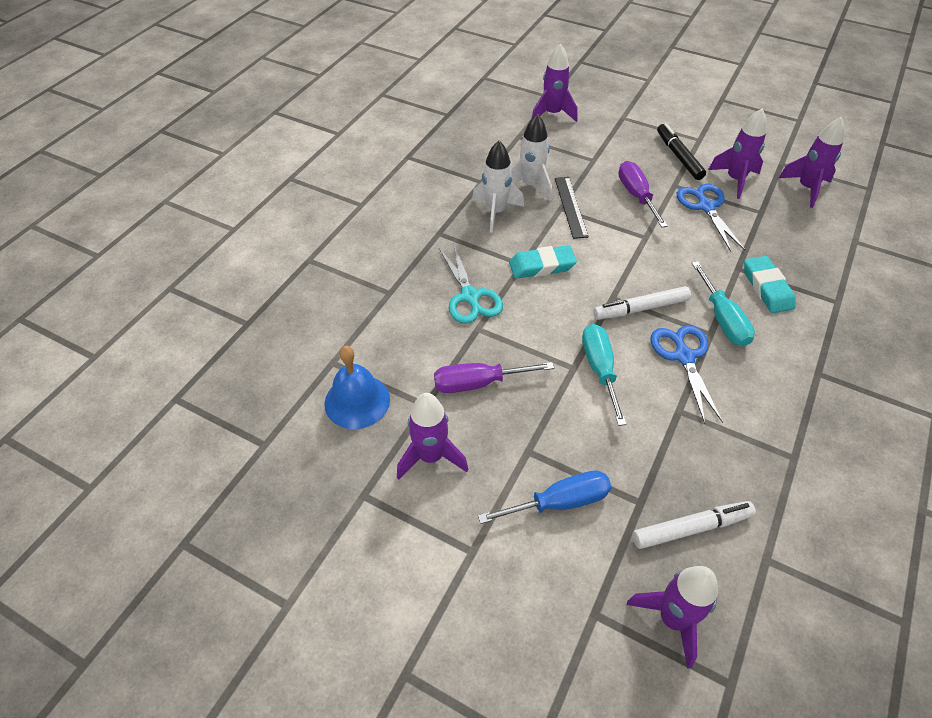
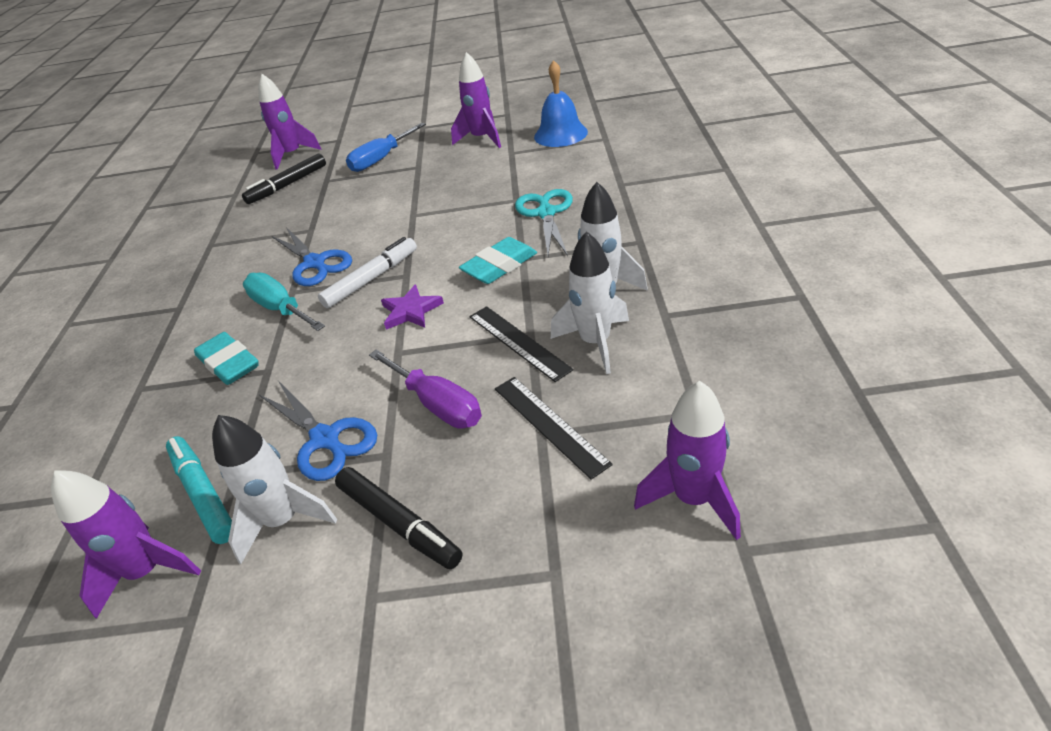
camera: 155 degrees right, 10 degrees down
(470, 296) = (546, 213): turquoise scissors -> turquoise scissors turned 45 degrees clockwise
(478, 383) = (483, 176): purple screwdriver -> none
(586, 161) = (550, 424): none -> black ruler
(600, 369) = (389, 223): turquoise screwdriver -> none
(623, 262) = (411, 311): none -> purple star
(691, 528) = (287, 185): white marker -> black marker
(735, 180) = (283, 521): purple rocket -> white rocket
(779, 210) = (203, 494): none -> turquoise marker

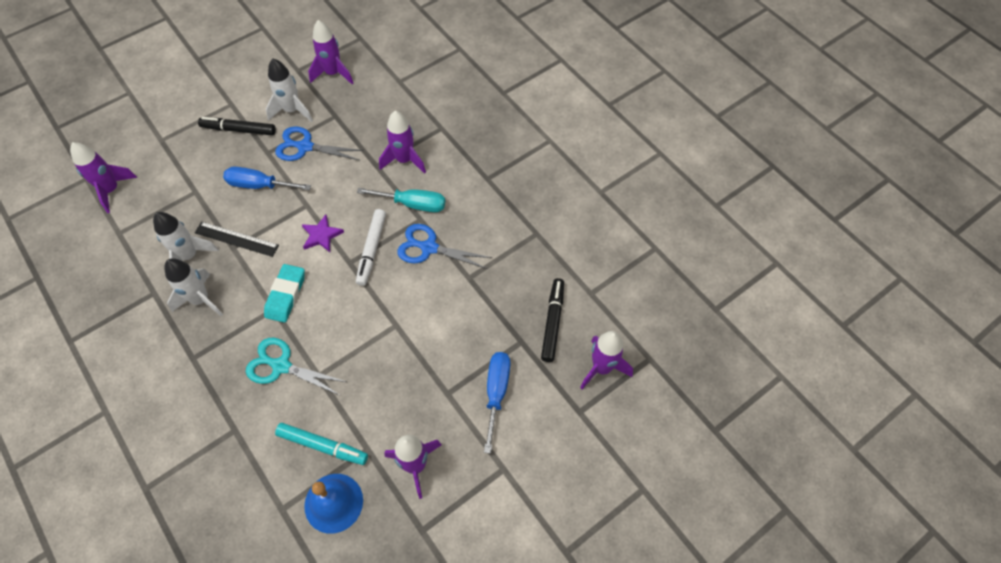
camera: 140 degrees right, 20 degrees up
(203, 494) = (341, 104): turquoise marker -> turquoise marker (323, 446)
(229, 363) = (404, 160): turquoise eraser -> purple rocket
(437, 404) = (259, 185): purple screwdriver -> blue screwdriver
(546, 213) = (281, 366): turquoise scissors -> turquoise scissors turned 150 degrees clockwise
(550, 424) = (193, 198): black ruler -> none

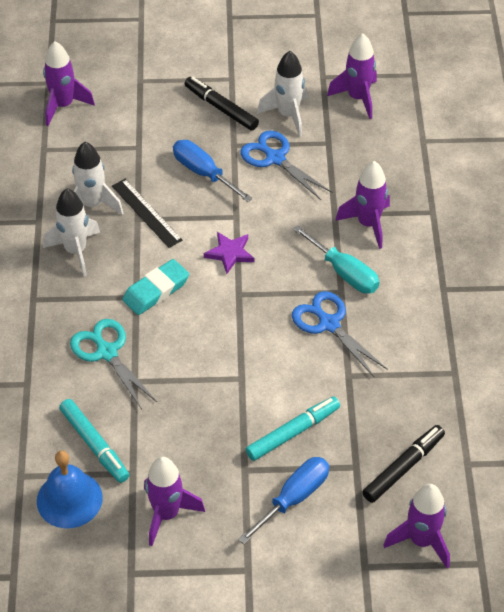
camera: 35 degrees right, 10 degrees down
(372, 250) = (269, 294): white marker -> none
(461, 343) = (293, 432): none -> turquoise marker

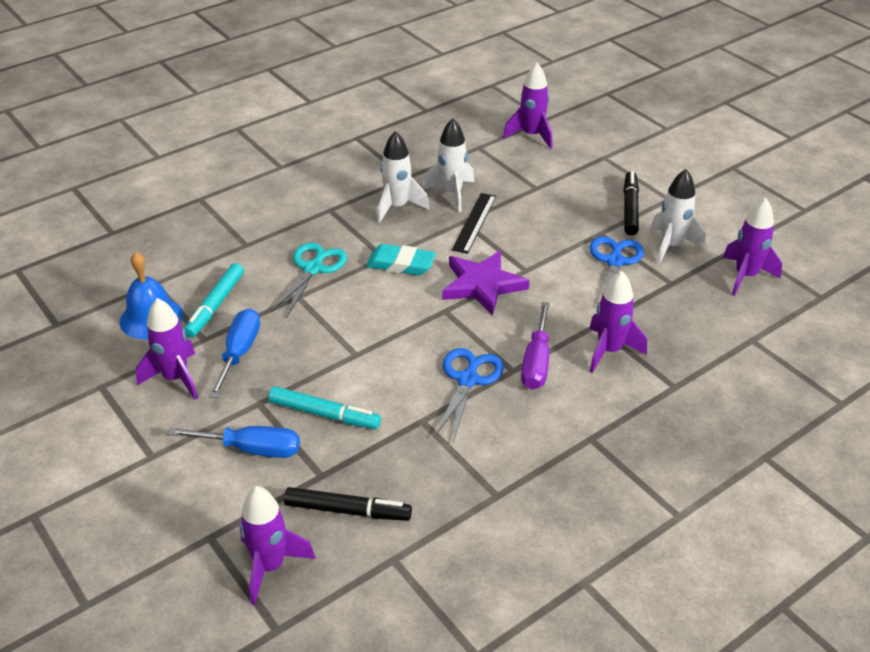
camera: 55 degrees right, 10 degrees down
(203, 173) = (550, 231): blue screwdriver -> blue screwdriver (239, 353)
(230, 253) = (482, 285): purple star -> purple star, size x1.67
(344, 273) = (536, 362): turquoise screwdriver -> purple screwdriver

